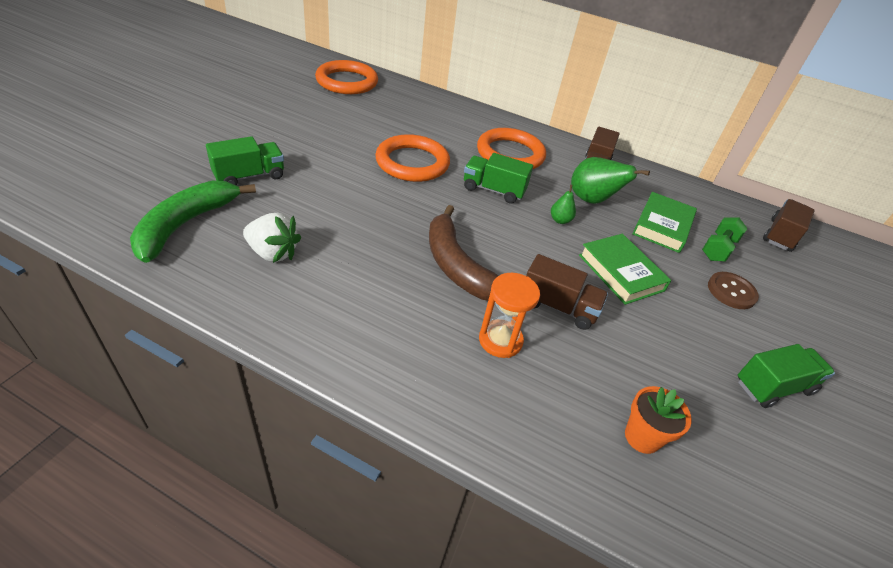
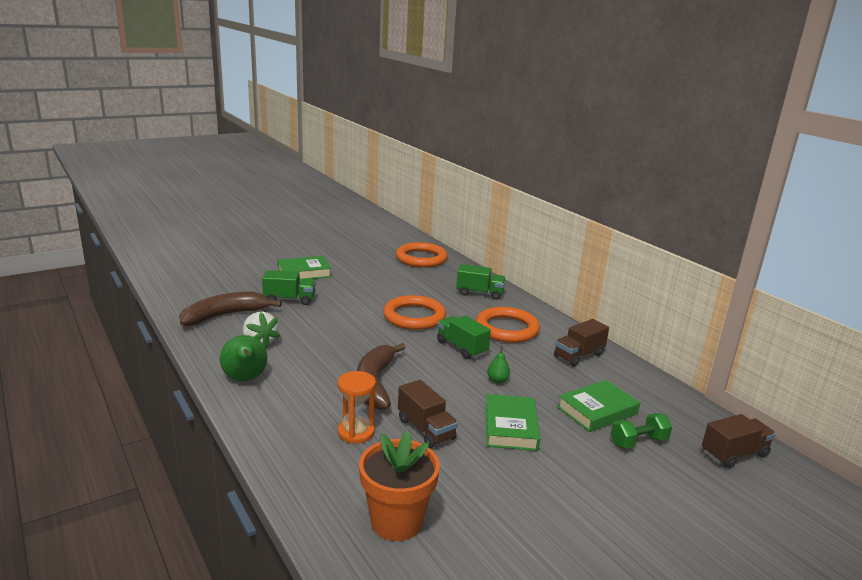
camera: 35 degrees right, 20 degrees down
(185, 225) = (225, 315): green banana -> brown banana
(229, 130) = (304, 272): none -> green book
(592, 200) = (546, 375): green pear -> green pear (245, 379)
(642, 437) = (396, 521): orange flower pot -> orange flower pot, size x1.66
(731, 291) = (610, 473): brown button -> none
(773, 386) = (562, 543): green truck -> green truck (479, 293)

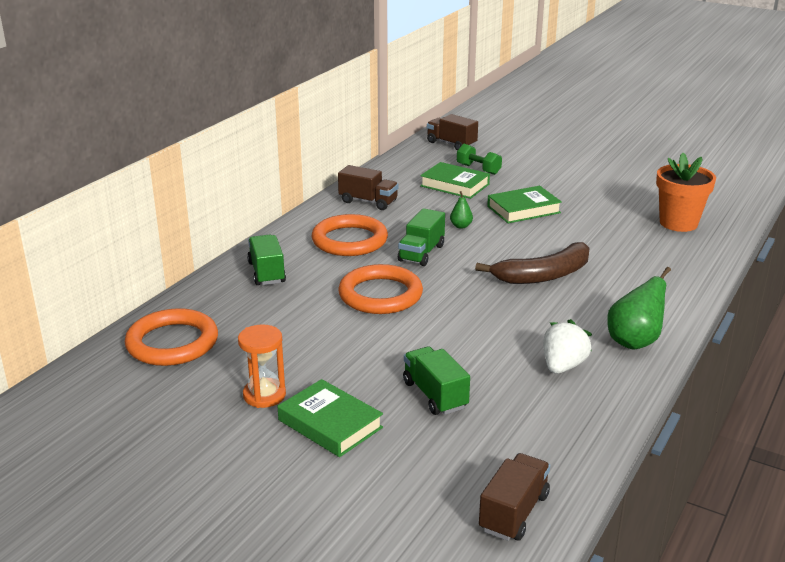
camera: 115 degrees left, 5 degrees up
(225, 315) = (539, 424): brown banana -> none
(356, 432) = (621, 262): orange hourglass -> orange hourglass (264, 395)
(426, 429) = (574, 237): brown truck -> brown truck (514, 512)

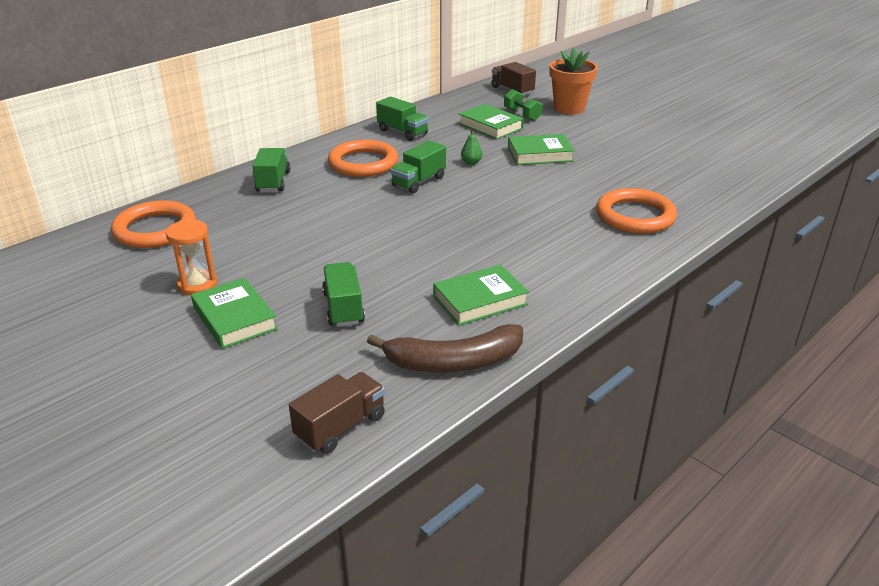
camera: 15 degrees right, 5 degrees up
(368, 202) = (402, 132): brown truck -> green truck
(380, 295) = (357, 213): orange ring -> orange ring (635, 216)
(544, 275) = (518, 215): brown banana -> brown banana (454, 362)
(563, 366) = (480, 300): white strawberry -> green book
(634, 341) = (565, 288): green pear -> none
(678, 223) = (684, 184): orange flower pot -> orange flower pot (569, 108)

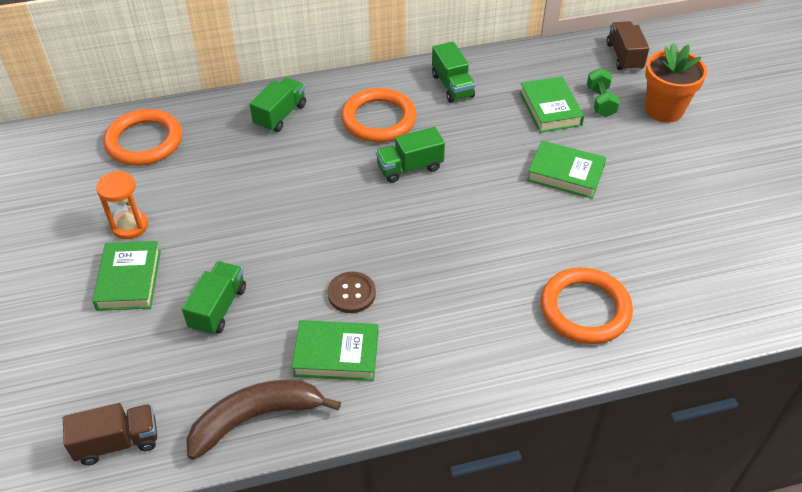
camera: 30 degrees right, 15 degrees up
(452, 262) = (351, 293): none -> brown button
(454, 362) = (255, 418): brown banana -> brown banana turned 135 degrees clockwise
(471, 162) = (483, 159): green pear -> none

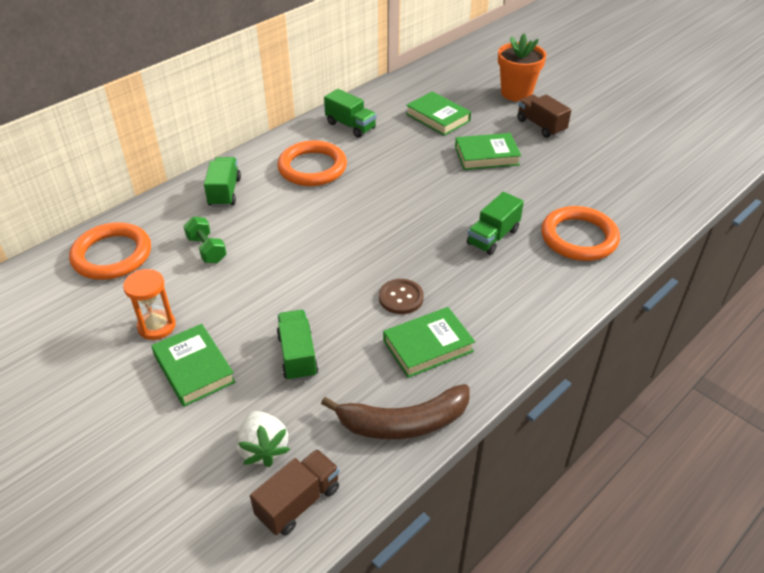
camera: 30 degrees left, 5 degrees down
(127, 380) = (263, 449): none -> white strawberry
(255, 418) = (404, 423): brown banana -> brown banana turned 135 degrees counterclockwise
(410, 167) = (367, 192): green truck -> green truck (493, 237)
(600, 102) = (469, 102): green dumbbell -> green dumbbell (207, 249)
(624, 57) = (459, 68): brown truck -> brown truck (541, 126)

